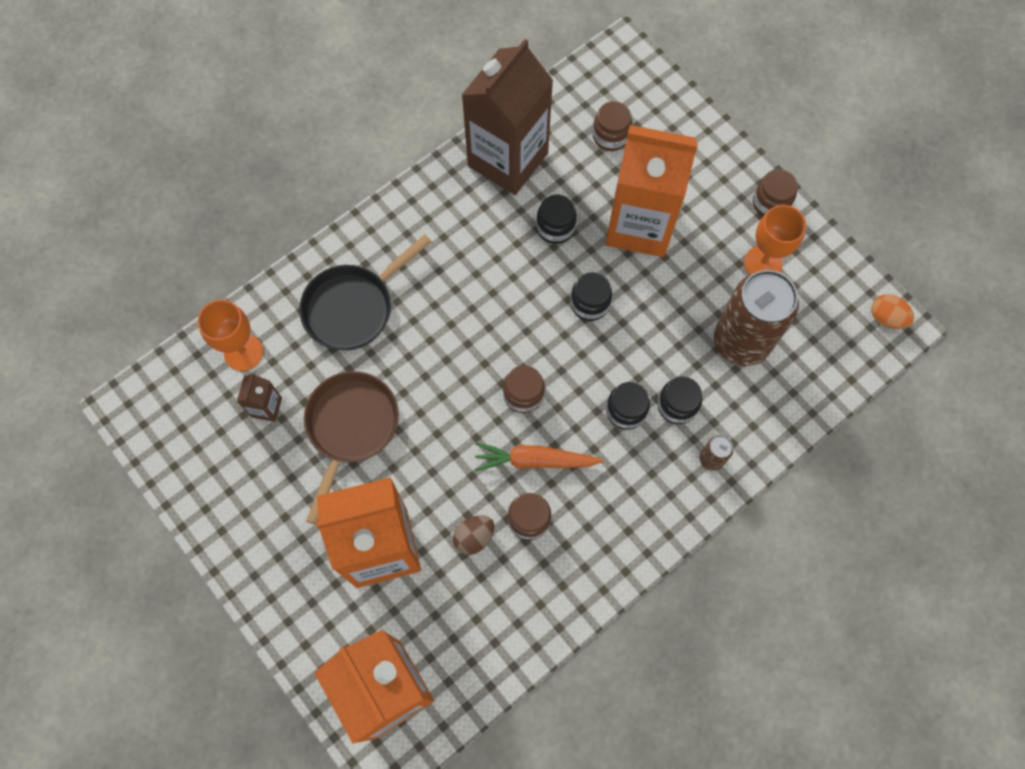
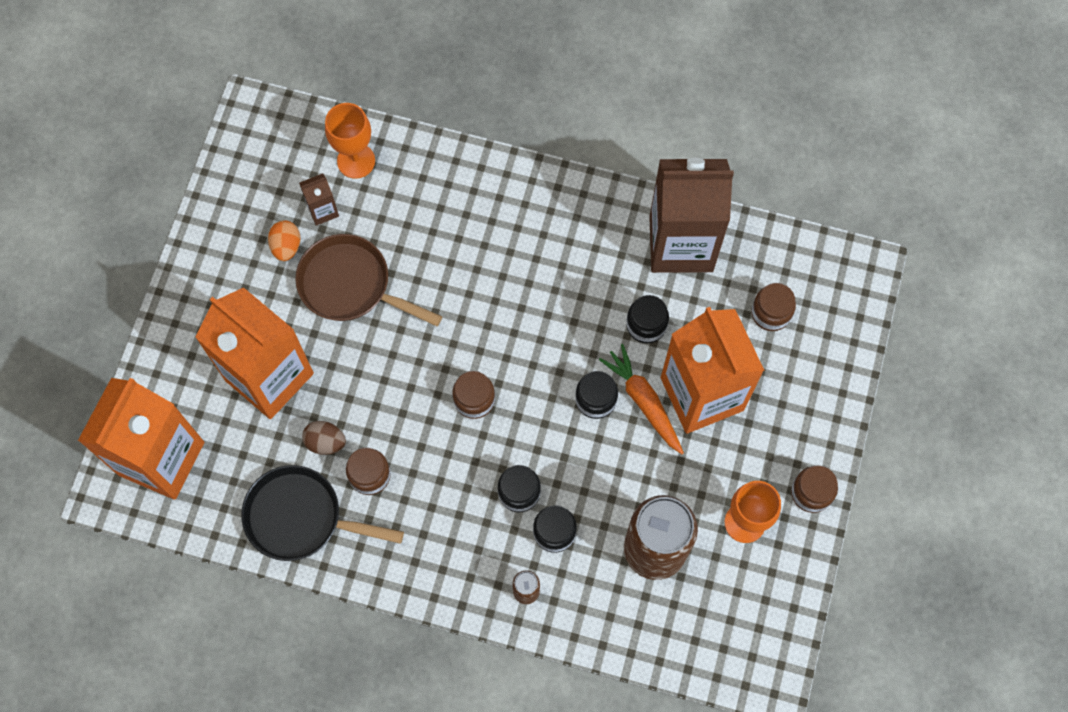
camera: 55 degrees right, 0 degrees up
(350, 428) = (350, 285): brown pan -> brown pan turned 135 degrees counterclockwise
(353, 307) = (454, 215): black pan -> black pan (300, 517)
(535, 460) = (423, 447): orange carrot -> orange carrot (643, 401)
(886, 317) = (772, 665): orange egg -> orange egg (286, 246)

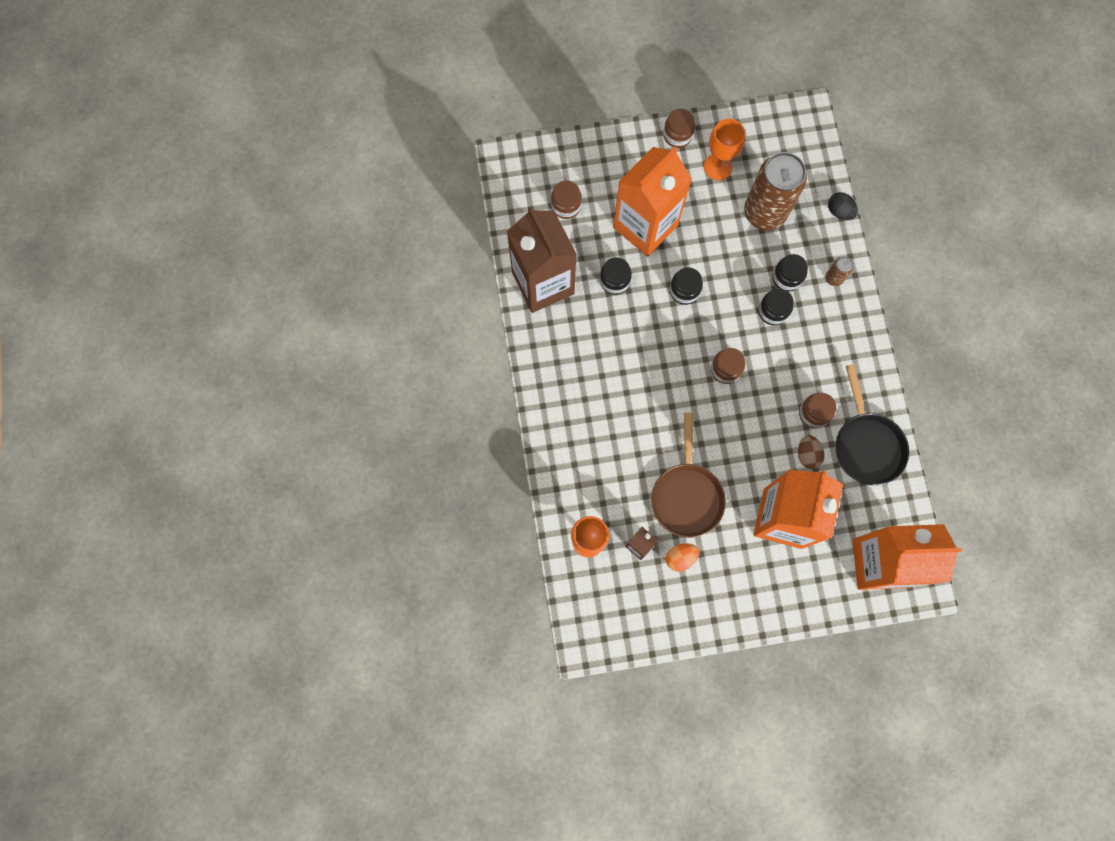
camera: 115 degrees left, 5 degrees up
(613, 647) = (839, 211): none -> black egg
(643, 401) = (669, 260): orange carrot -> none

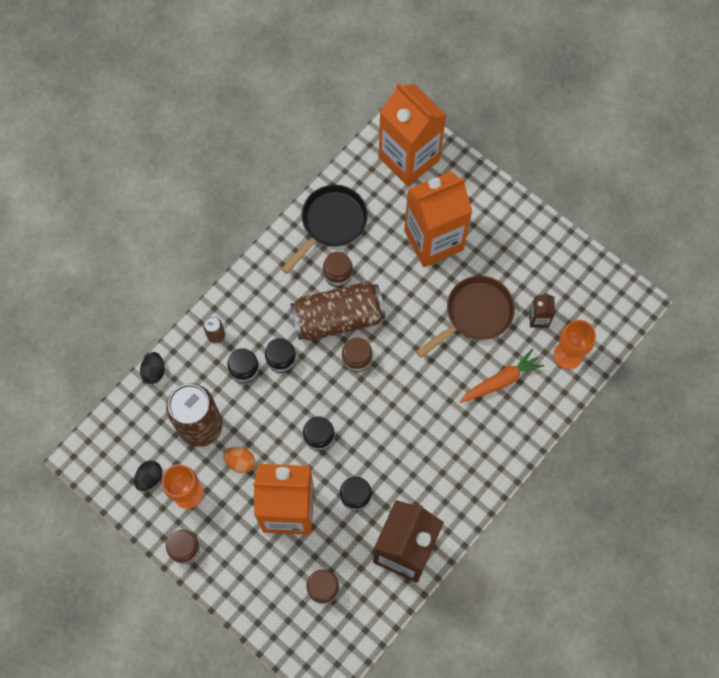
camera: 130 degrees left, 5 degrees down
(612, 467) = (501, 380): none -> orange carrot
(680, 558) = (522, 285): orange egg -> orange egg (240, 462)
(752, 149) = (150, 478): none -> black egg
(773, 382) = (338, 318): none -> brown can
(807, 454) = (373, 256): brown egg -> none

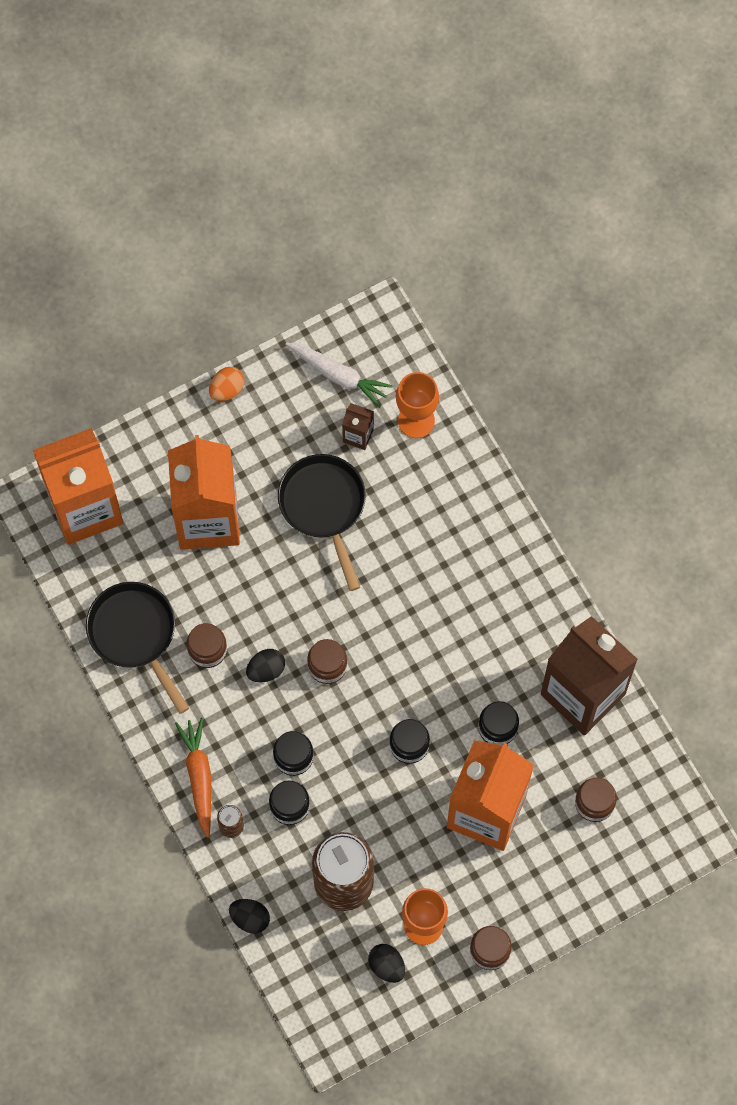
camera: 70 degrees left, 0 degrees up
(240, 462) = (406, 849): orange egg -> orange egg (227, 389)
(338, 318) = (266, 670): brown can -> black egg
(475, 314) = (324, 507): brown pan -> black pan
(501, 380) = (419, 508): orange carrot -> orange carrot (199, 777)
(578, 289) = (338, 376): none -> white carrot

